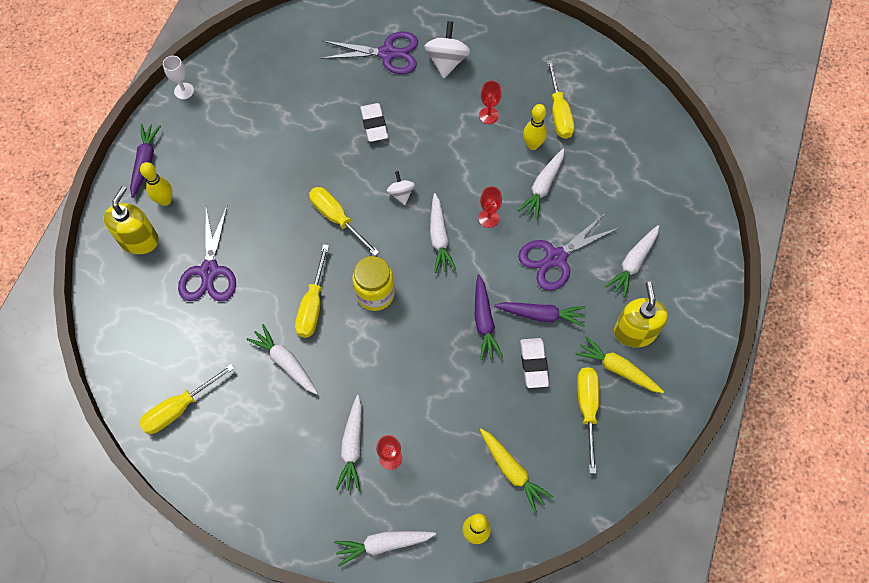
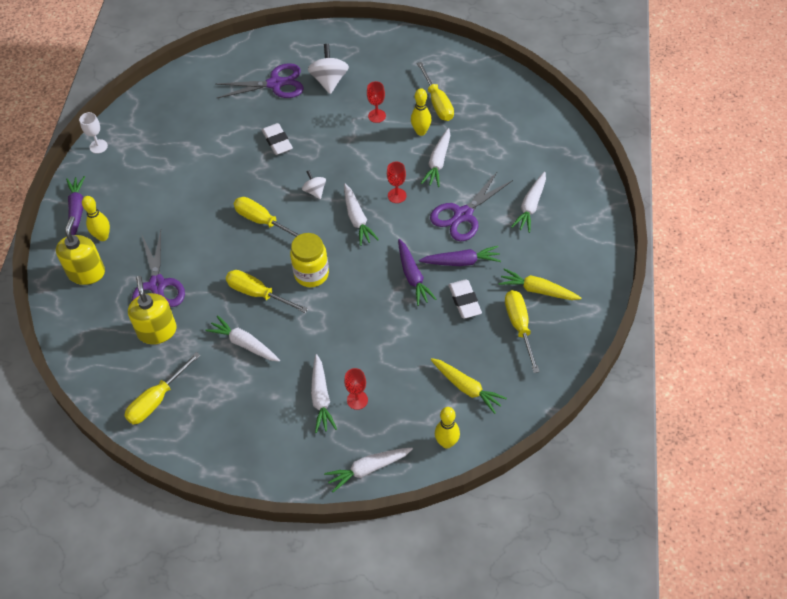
camera: 10 degrees left, 10 degrees down
(313, 305) = (258, 294): yellow screwdriver -> yellow screwdriver turned 120 degrees clockwise
(634, 332) = (545, 258): yellow soap dispenser -> yellow soap dispenser (157, 331)

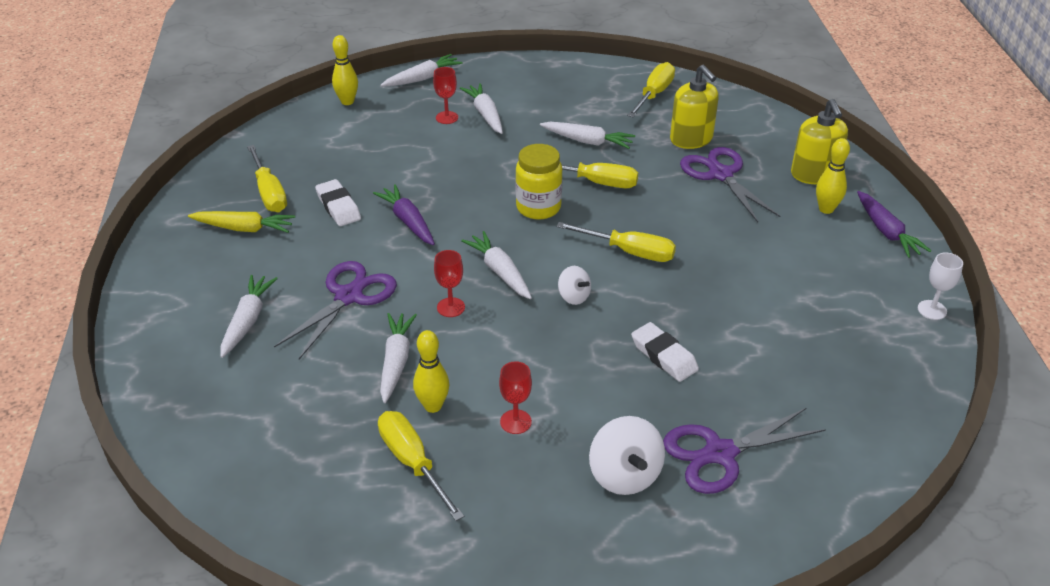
camera: 165 degrees right, 15 degrees down
(461, 262) = (346, 244): purple carrot -> none
(466, 388) = (330, 139): yellow carrot -> none

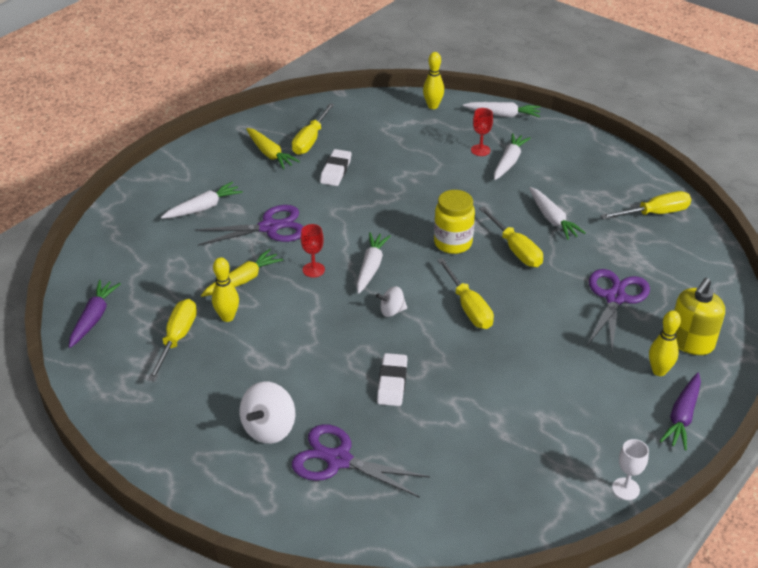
camera: 45 degrees right, 0 degrees up
(396, 361) = (243, 280): white carrot -> yellow carrot
(408, 221) = (362, 203): purple carrot -> purple carrot (94, 318)
(515, 422) = (256, 357): red goblet -> none
(573, 296) = (392, 311): white spinning top -> white spinning top turned 75 degrees clockwise
(691, 139) = (632, 261): yellow soap dispenser -> none

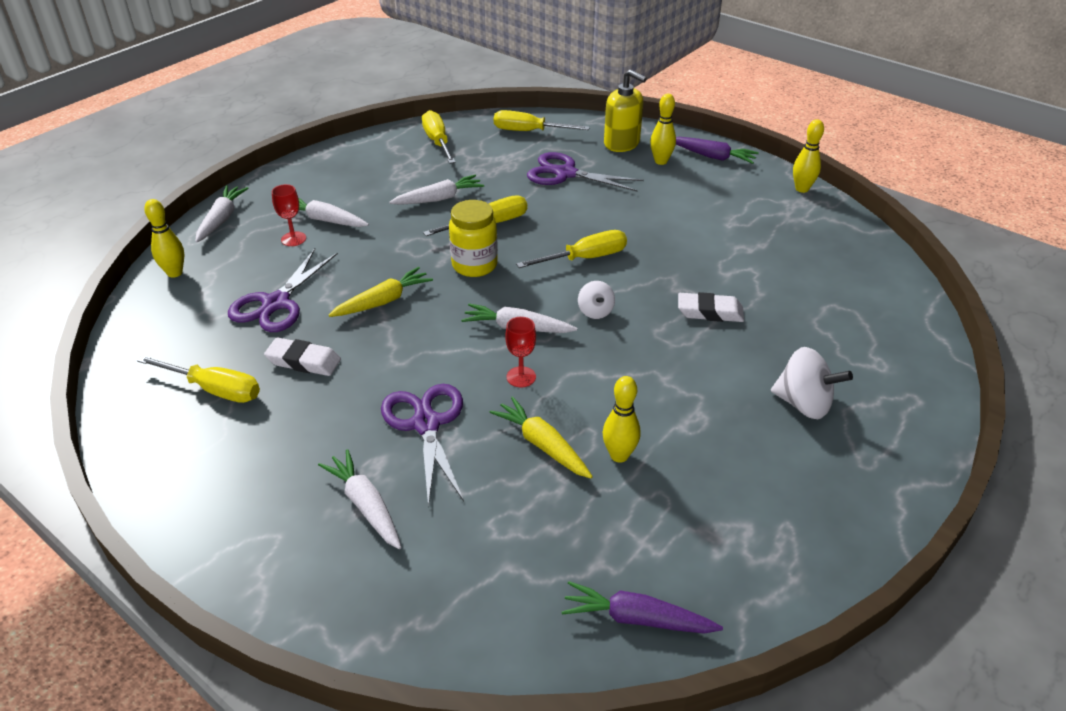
camera: 90 degrees left, 0 degrees up
(177, 338) = (668, 506): yellow screwdriver -> yellow screwdriver (529, 131)
(270, 154) = (237, 434): yellow carrot -> yellow carrot (383, 301)
(338, 460) = (830, 349): purple scissors -> purple scissors (276, 303)
(625, 489) = (802, 189): white goblet -> yellow bowling pin

